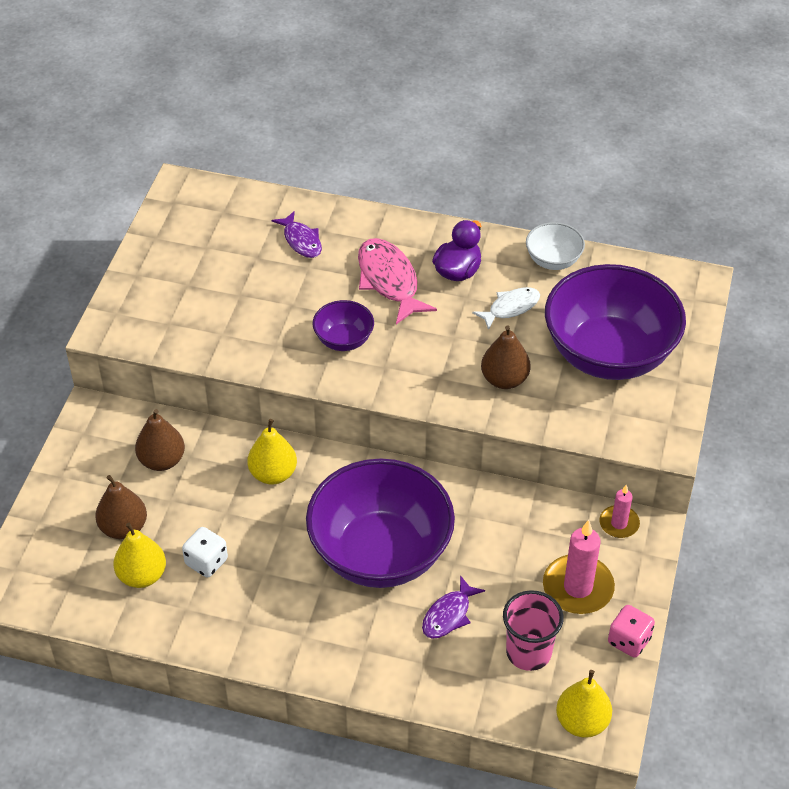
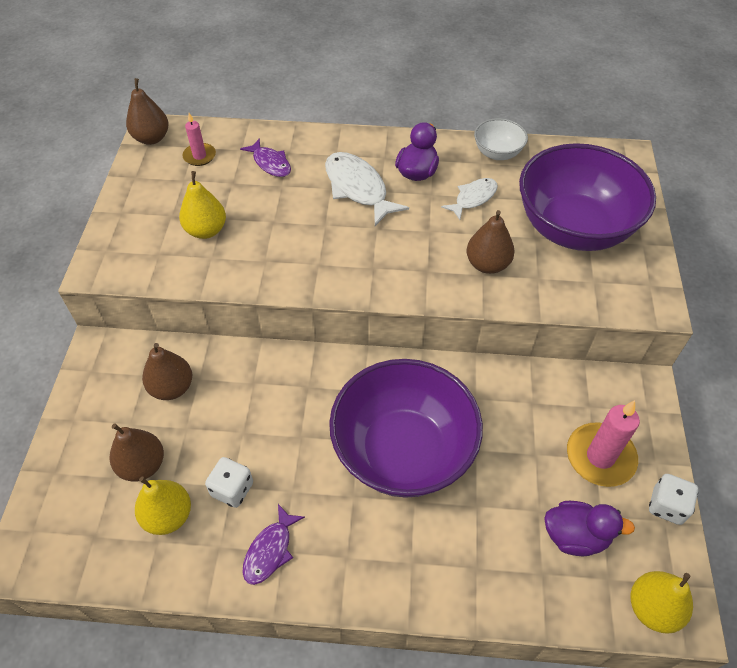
camera: 10 degrees left, 5 degrees up
(178, 196) = (152, 138): none -> brown pear
(273, 474) = (282, 385): yellow pear -> yellow pear (206, 230)
(343, 340) = (328, 247): purple bowl -> none
(389, 281) = (358, 188): pink fish -> white fish
(448, 615) = (486, 508): purple fish -> purple fish (270, 550)
(528, 652) = (575, 536): pink cup -> purple duck
(619, 523) = (616, 385): pink candle -> pink candle (199, 156)
(629, 641) = (667, 506): pink dice -> white dice

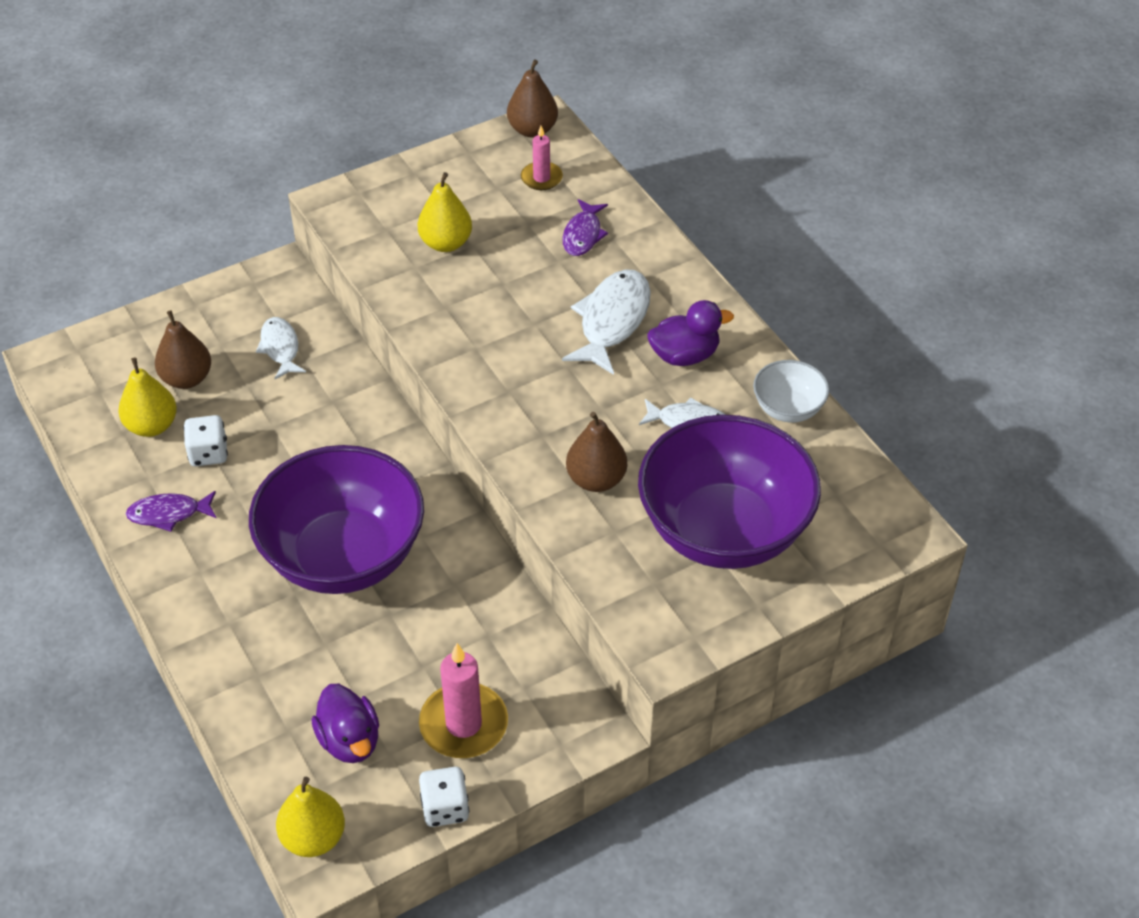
camera: 55 degrees right, 5 degrees down
(172, 388) = (280, 348): brown pear -> white fish

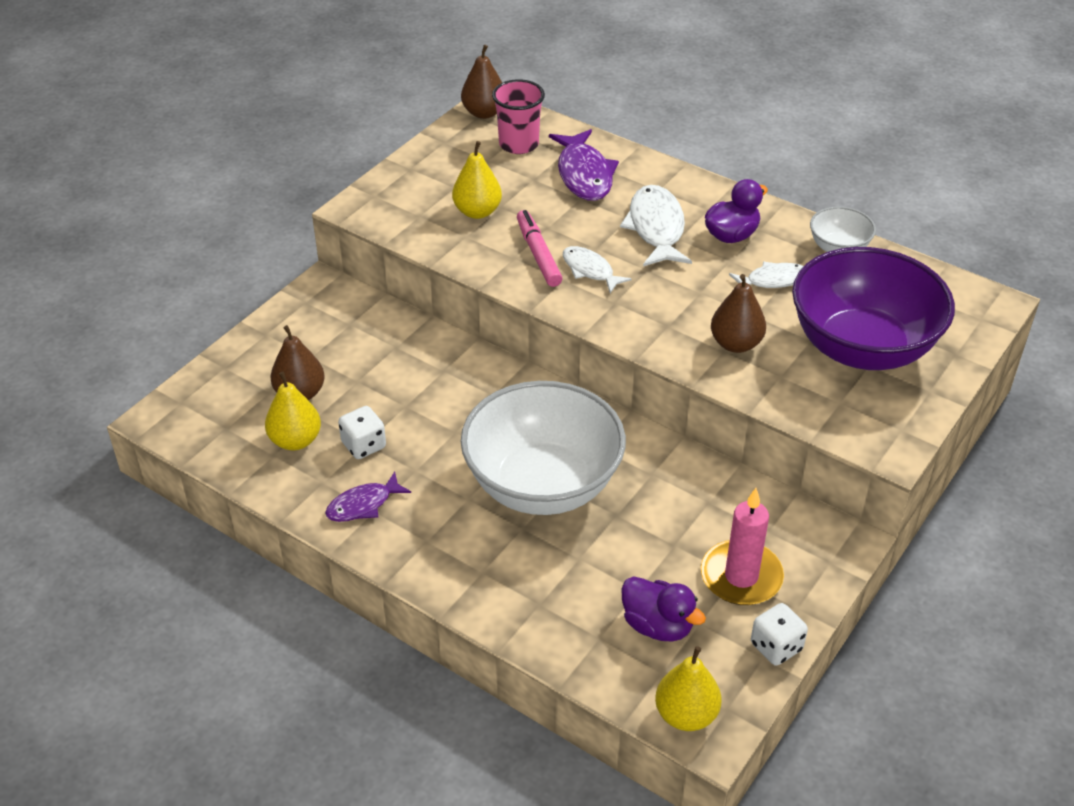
camera: 25 degrees left, 5 degrees down
(280, 348) = (367, 344): white fish -> white fish (590, 270)
(343, 556) = (543, 485): purple bowl -> white bowl
(471, 311) = (538, 254): none -> pink marker
(541, 178) = (518, 144): pink candle -> pink cup
(583, 235) = (584, 175): purple fish -> purple fish, size x1.63

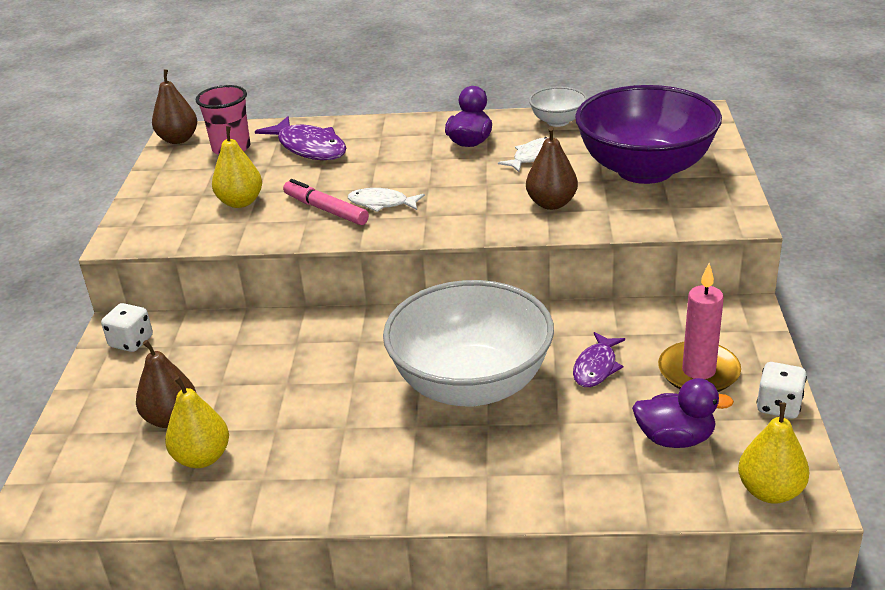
camera: 30 degrees left, 10 degrees down
(363, 505) = (321, 477): purple fish -> purple fish (596, 367)
(364, 445) = (276, 430): white dice -> white dice (131, 342)
(656, 228) = (406, 159): white fish -> none

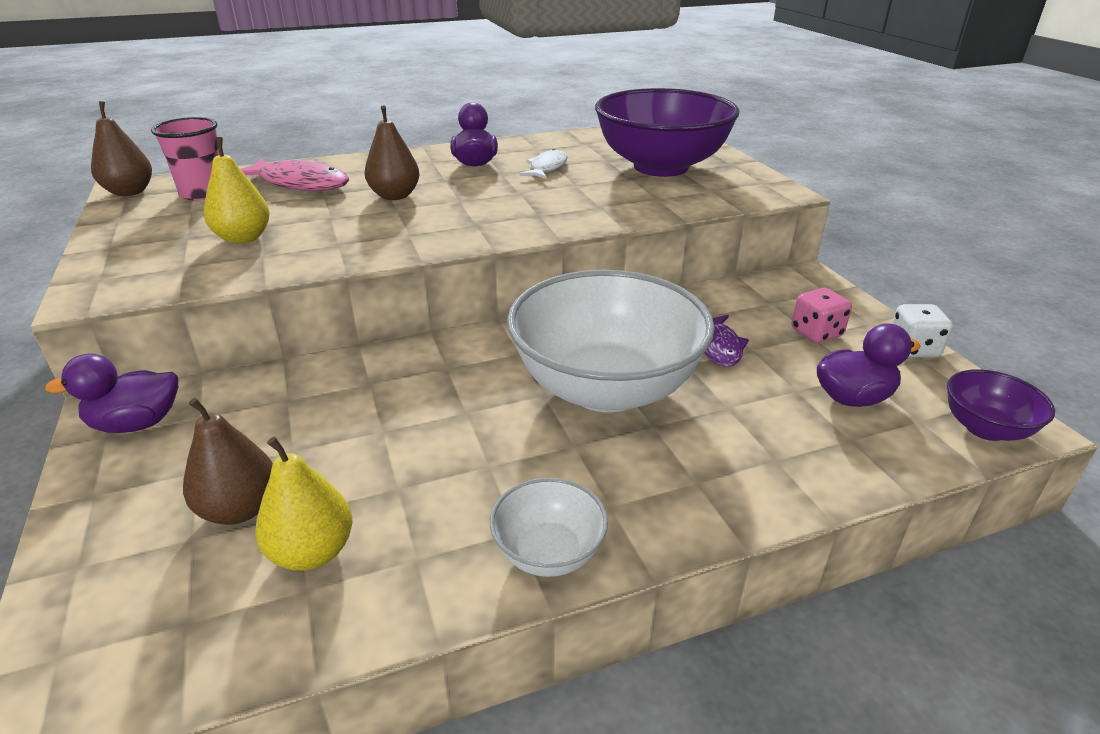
camera: 25 degrees left, 0 degrees up
(131, 342) = (137, 423): white dice -> purple duck
(309, 148) = (300, 184): purple fish -> pink fish
(325, 210) = (356, 232): pink marker -> none
(381, 203) = (418, 220): white fish -> none
(551, 204) = (598, 200): brown pear -> brown pear (395, 196)
(558, 121) = (547, 142): white bowl -> white bowl (548, 553)
(698, 371) = (816, 333): pink candle -> pink dice
(770, 491) = (985, 428): yellow pear -> purple bowl

